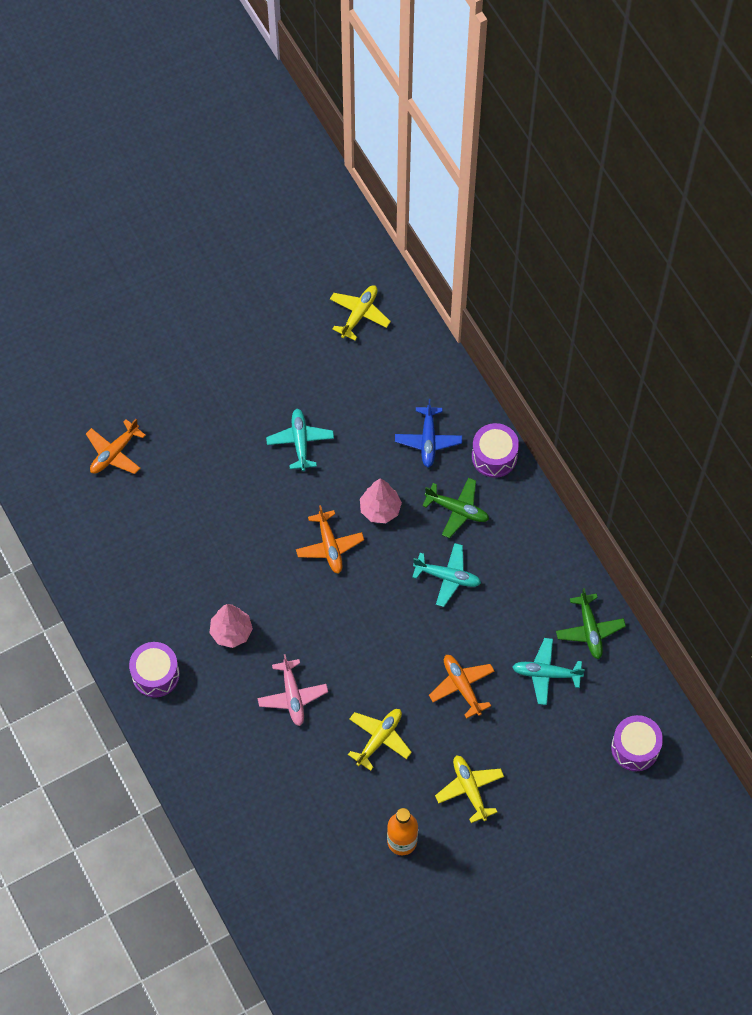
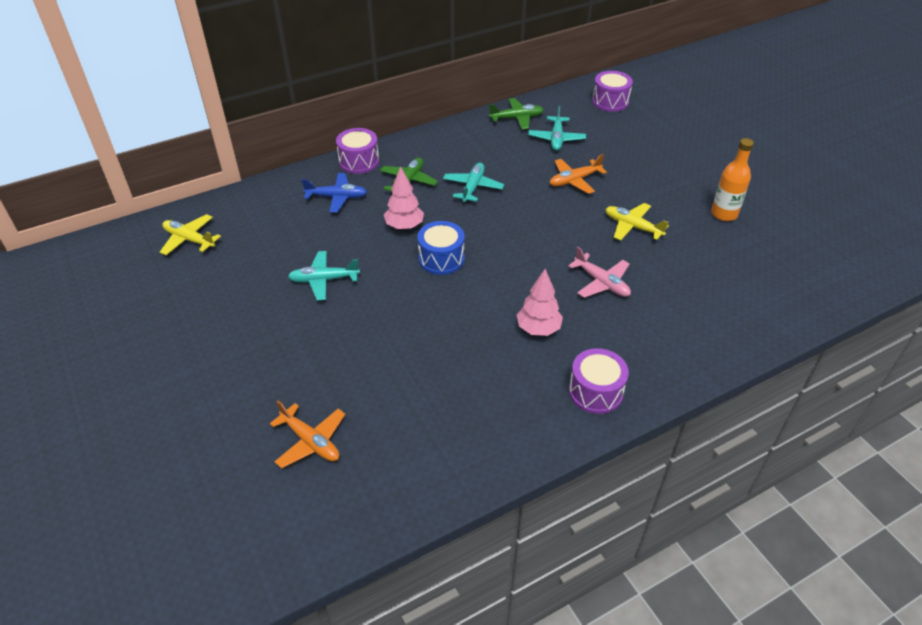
camera: 90 degrees left, 20 degrees down
(292, 696) = (601, 283): pink plane -> pink plane turned 60 degrees clockwise
(329, 546) = (441, 258): orange plane -> blue drum
(469, 789) = (665, 177): yellow plane -> none

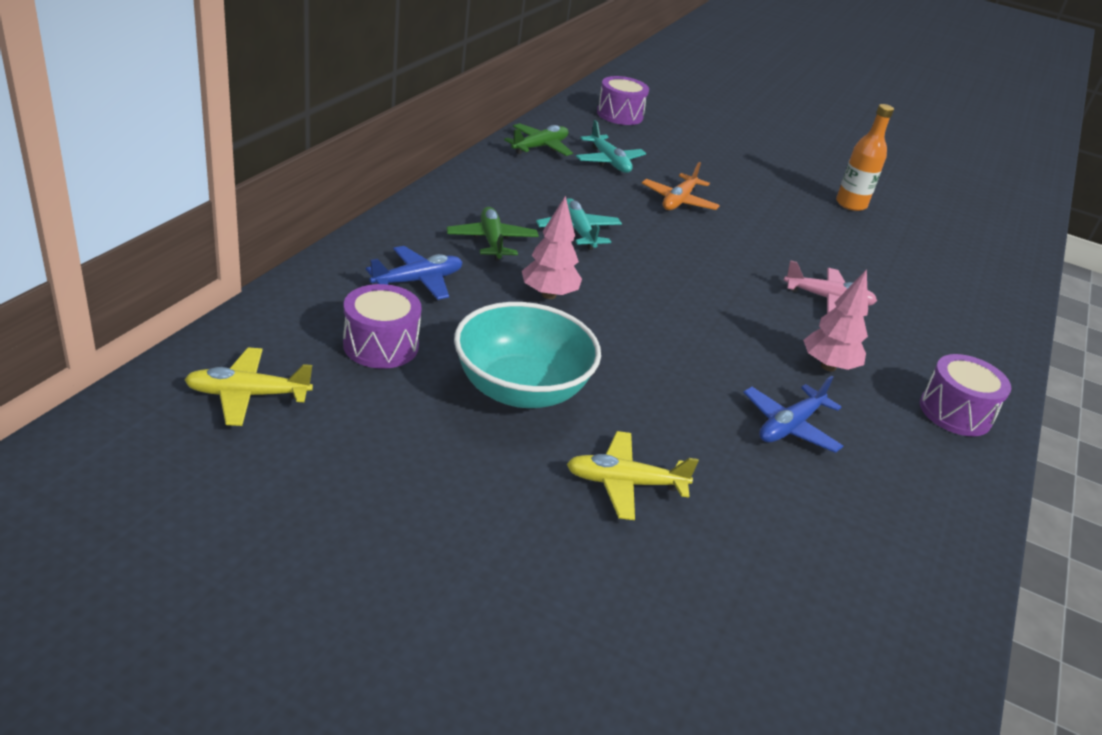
camera: 40 degrees left, 10 degrees down
(311, 441) = (746, 602): orange plane -> none
(324, 280) = (521, 389): turquoise plane -> turquoise bowl
(359, 161) = (397, 230): purple drum -> purple drum (381, 345)
(441, 258) = (637, 320): blue drum -> none
(460, 357) = (789, 426): none -> blue plane
(632, 227) = (789, 235): yellow plane -> yellow plane (624, 483)

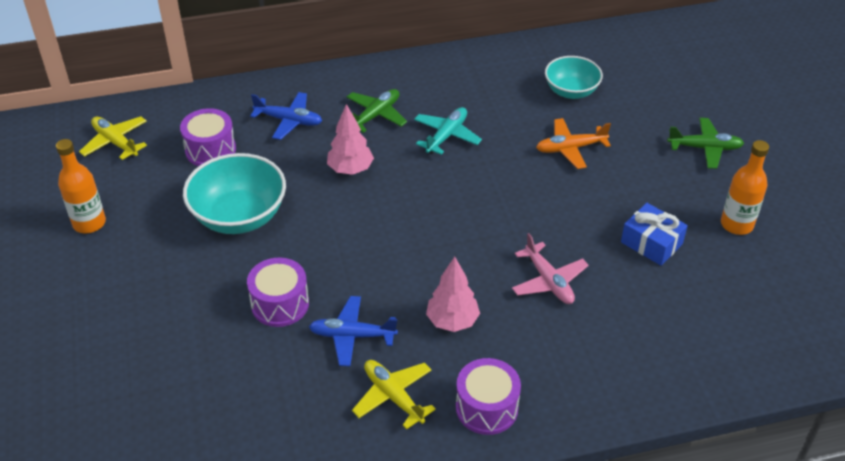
camera: 55 degrees right, 10 degrees up
(365, 496) = (89, 223): none -> orange bottle
(540, 147) = (534, 57): green plane -> green plane (705, 148)
(609, 161) = (571, 91): turquoise plane -> turquoise bowl
(619, 115) = (658, 53): purple drum -> purple drum (280, 304)
(624, 483) = (206, 298): yellow plane -> yellow plane (393, 396)
(833, 240) = (651, 243): none -> blue gift

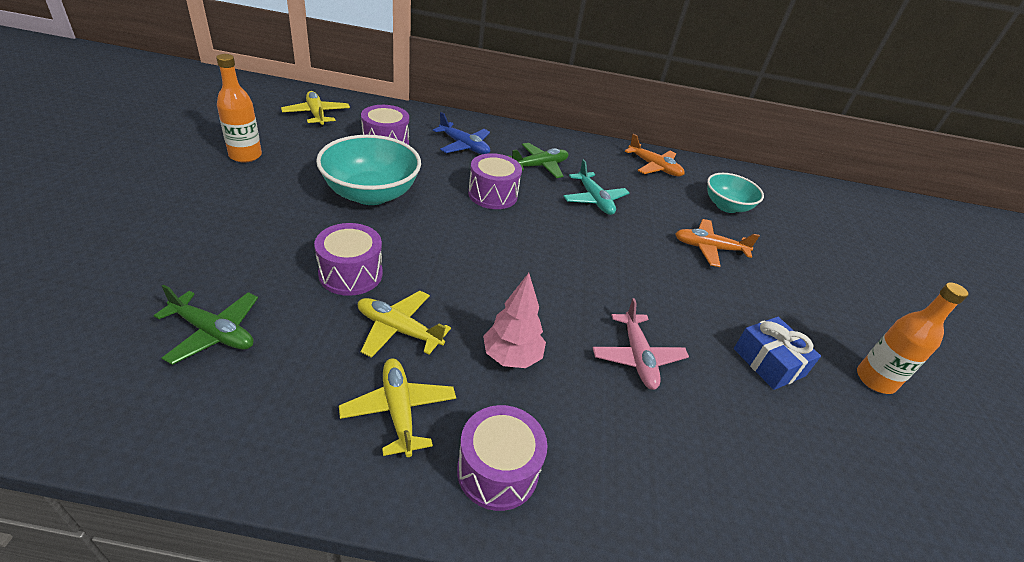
camera: 15 degrees right, 5 degrees down
(350, 169) = (492, 194): pink tree -> purple drum
(352, 336) = (398, 330): blue plane -> yellow plane
(446, 136) = (594, 200): turquoise plane -> turquoise plane turned 105 degrees clockwise
(486, 69) = (654, 167): none -> orange plane
(705, 148) = (851, 295): green plane -> green plane (214, 332)

